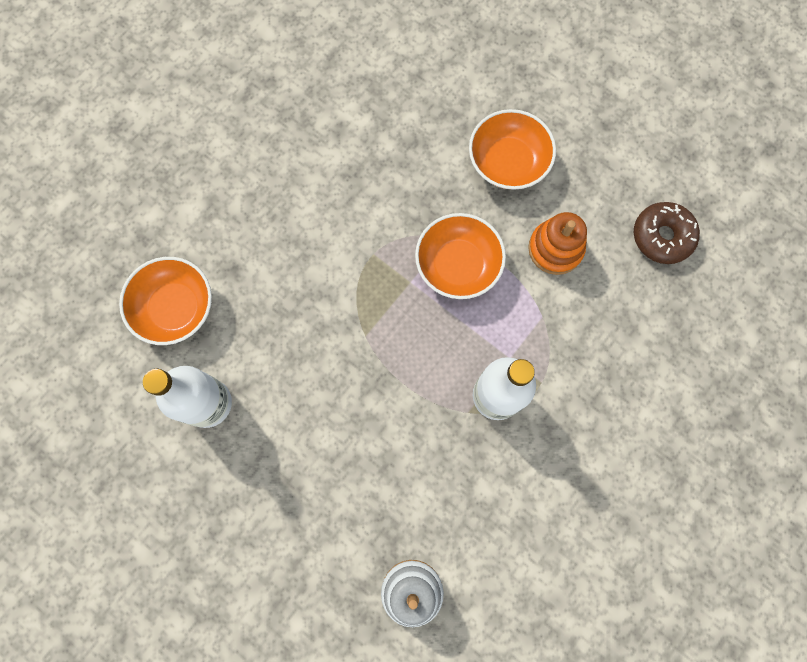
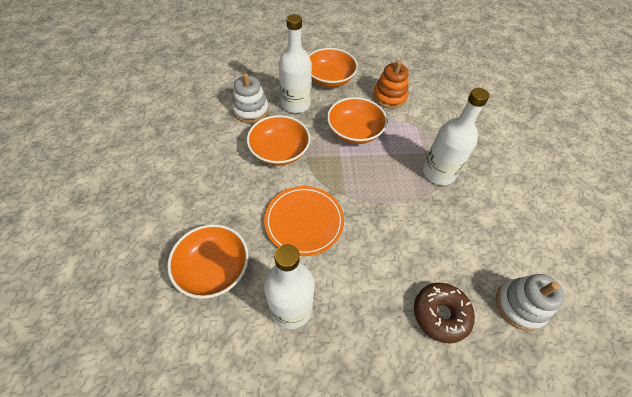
camera: 45 degrees left, 20 degrees down
(296, 330) = (304, 222): none -> orange plate
(349, 224) = (279, 151): none -> orange bowl
(368, 140) = (251, 110): none -> white stacking toy
(428, 170) = (295, 104): none -> white bottle
(662, 236) = (424, 66): brown donut -> brown donut (440, 314)

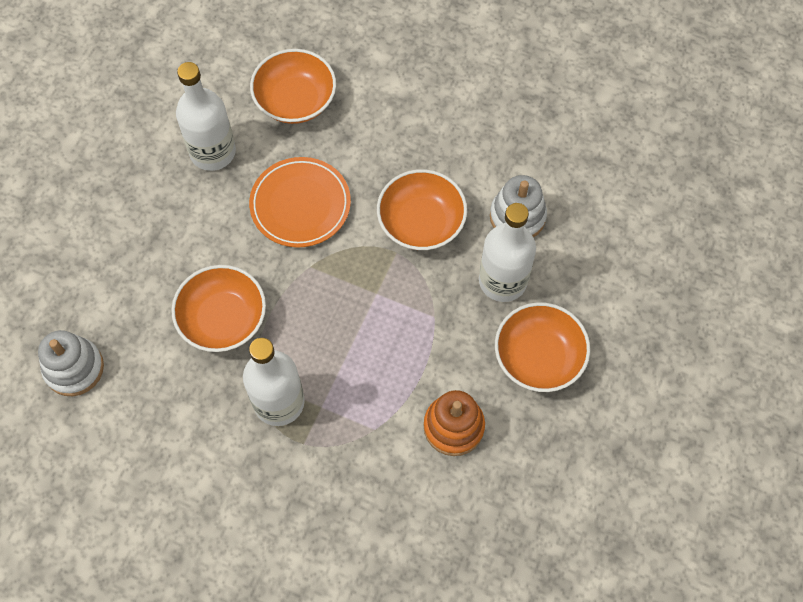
camera: 120 degrees right, 10 degrees up
(354, 131) = (407, 334): orange bowl -> orange bowl (223, 319)
(440, 314) = (119, 282): brown donut -> none

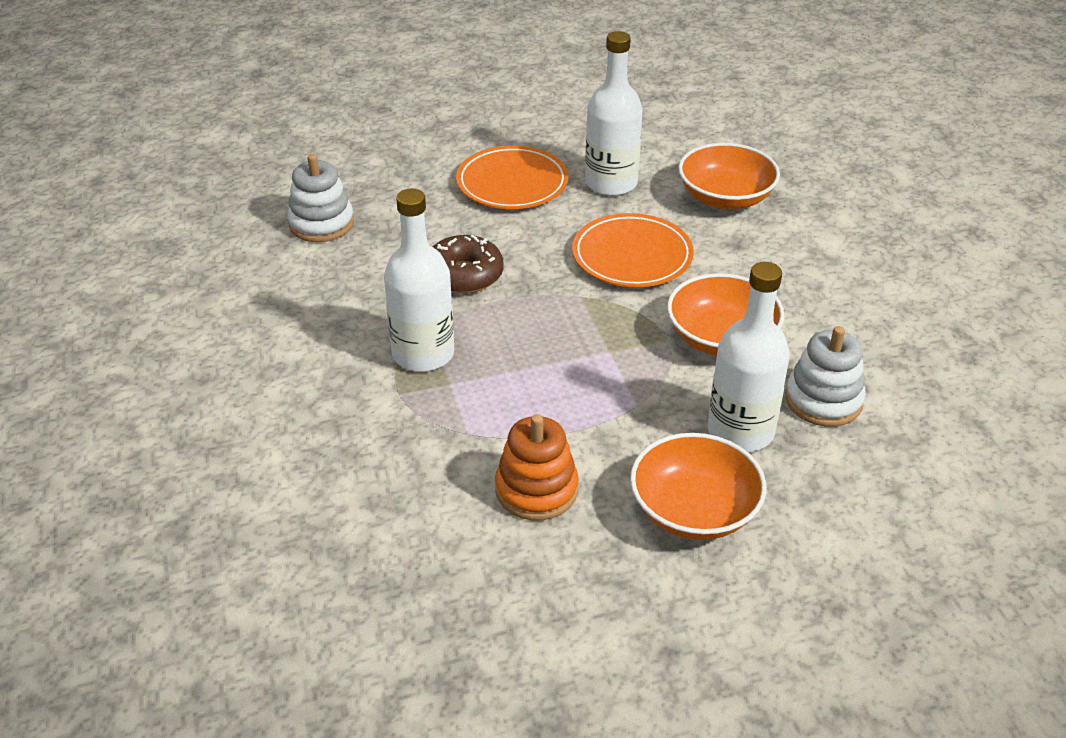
camera: 50 degrees right, 25 degrees down
(151, 211) = (512, 183): none -> orange plate
(223, 319) = (464, 275): orange bowl -> brown donut

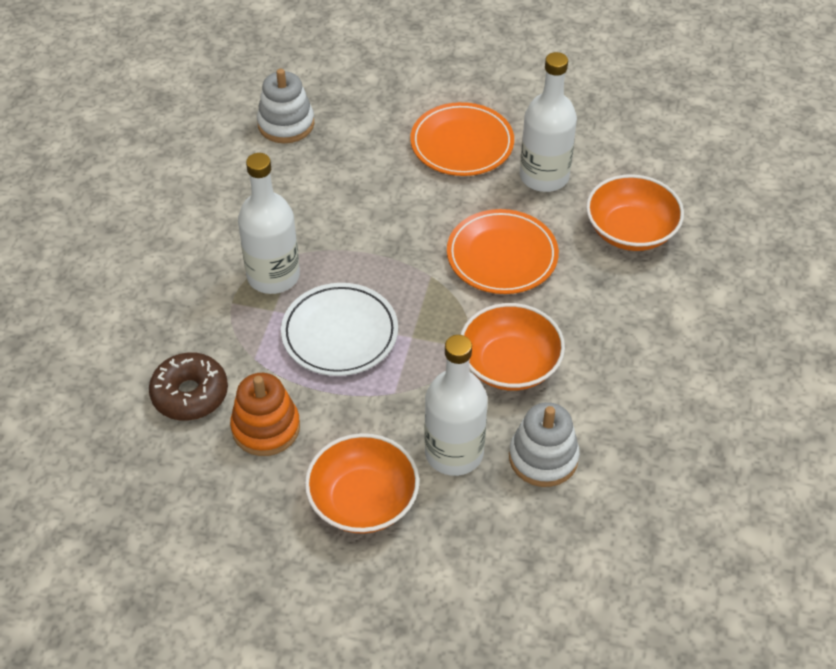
camera: 30 degrees right, 10 degrees up
(464, 275) = (356, 218): brown donut -> brown donut (190, 394)
(536, 376) = (340, 333): none -> white plate

